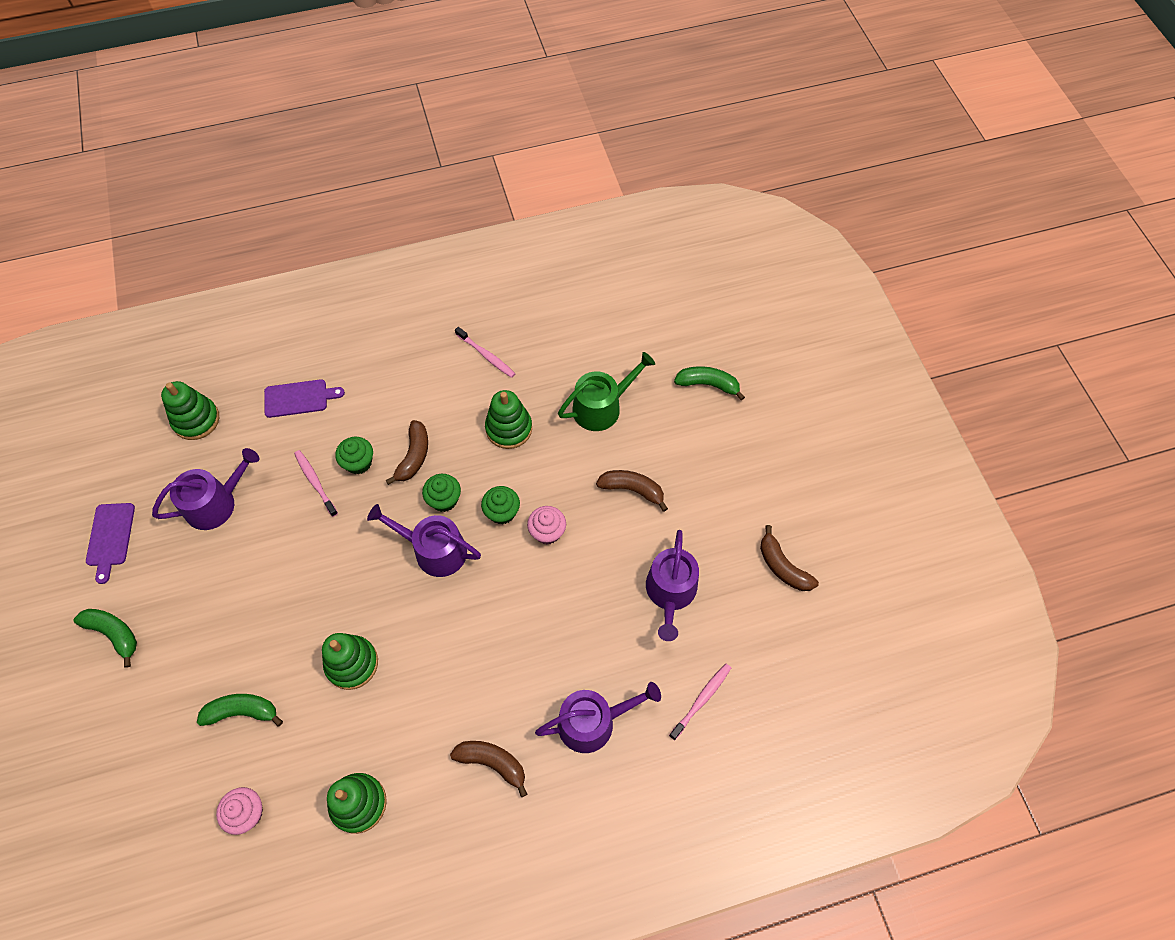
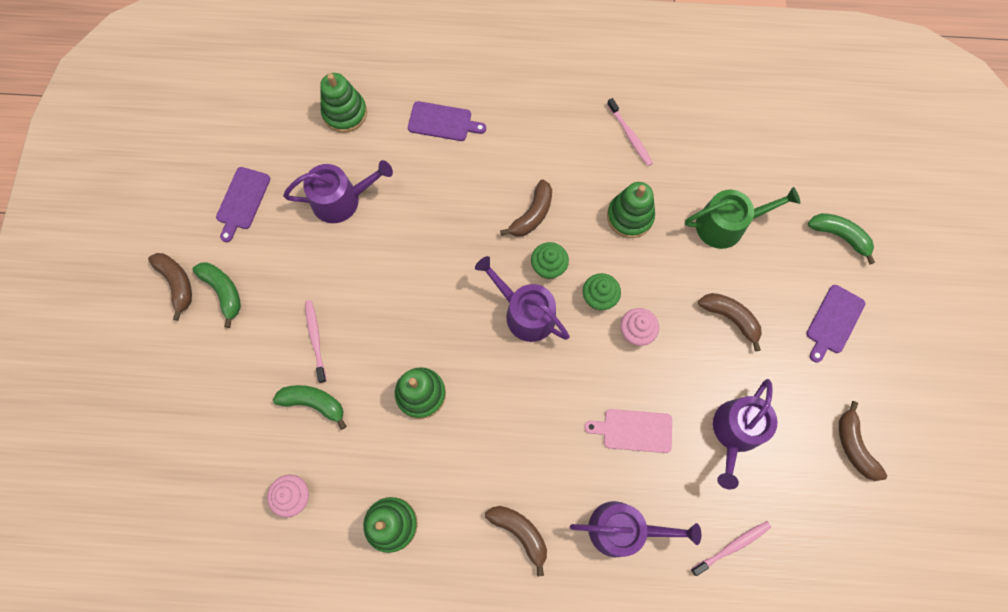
camera: 20 degrees right, 10 degrees up
(60, 642) = (177, 284): none -> brown banana
(315, 482) = (435, 209): pink toothbrush -> pink toothbrush (315, 339)
(358, 462) = (480, 203): green cupcake -> none
(574, 624) = (634, 430): none -> pink cutting board
(727, 461) = (833, 321): none -> purple cutting board

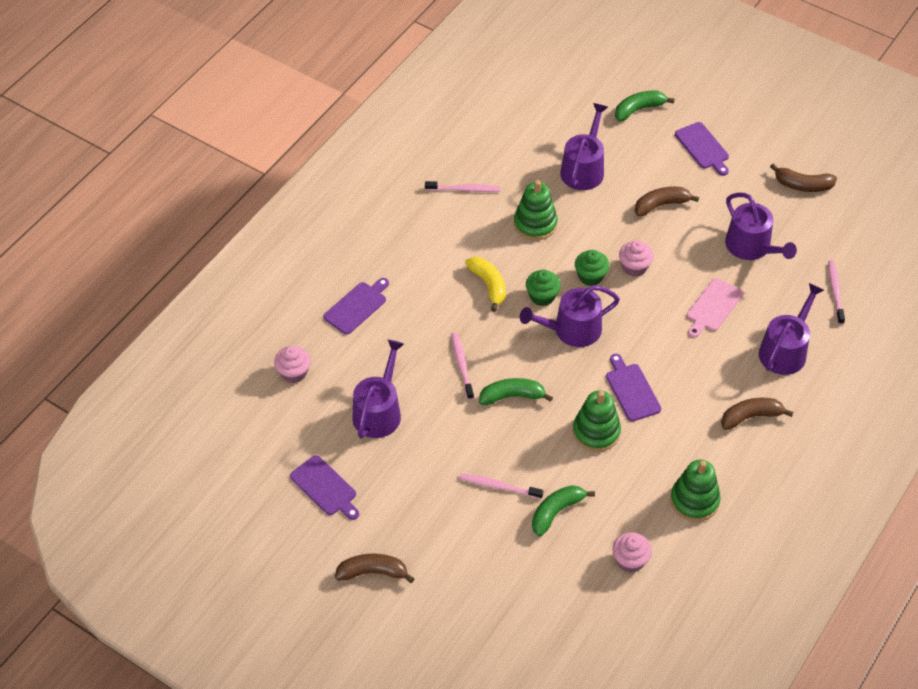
camera: 60 degrees left, 20 degrees down
(223, 292) = (406, 538): green banana -> green banana (512, 396)
(345, 113) = (294, 373): green stacking toy -> pink cupcake
(429, 239) = (462, 365): none -> pink toothbrush
(487, 402) = (632, 390): none -> purple cutting board
(532, 214) = (488, 285): brown banana -> yellow banana
(727, 224) = (584, 169): green watering can -> purple watering can

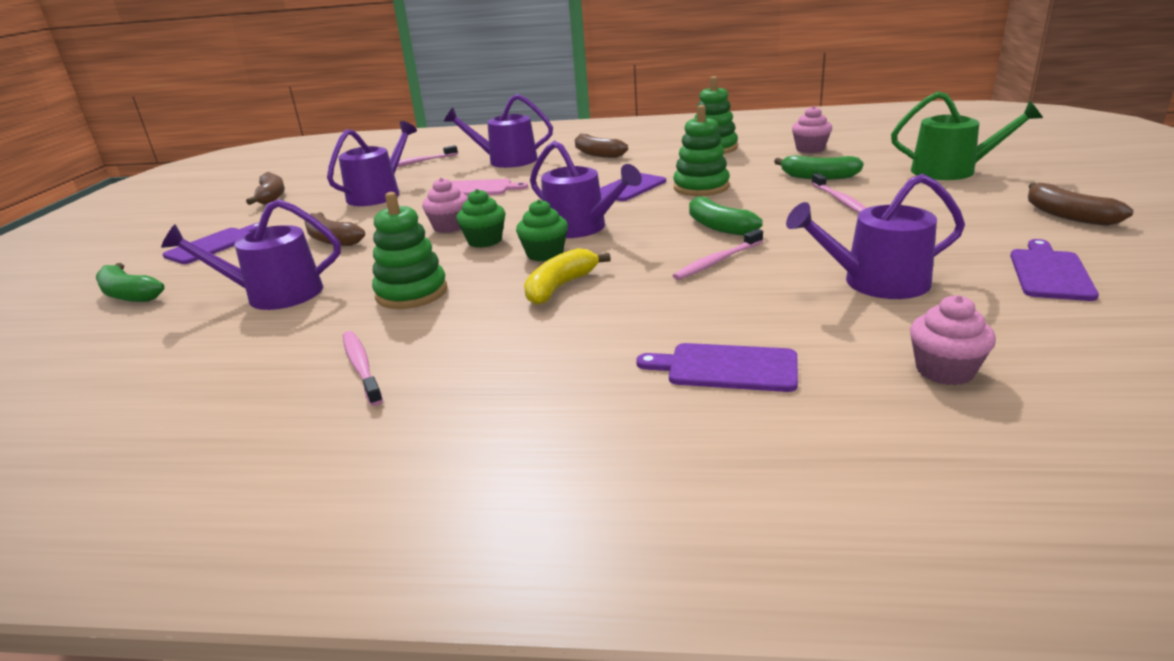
camera: 115 degrees left, 25 degrees down
(496, 597) = (952, 171): none -> green watering can

